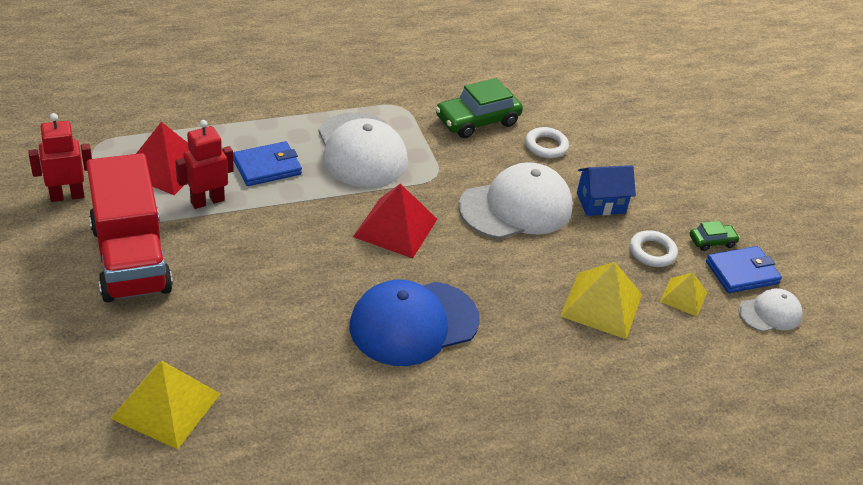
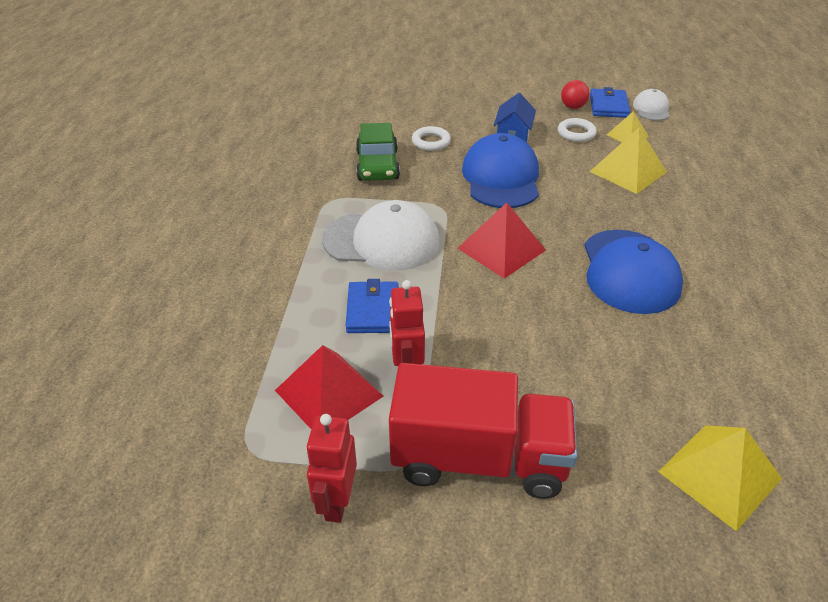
camera: 60 degrees left, 0 degrees up
(516, 207) = (501, 178): white cap -> blue cap
(712, 241) = (573, 107): green car -> red ball

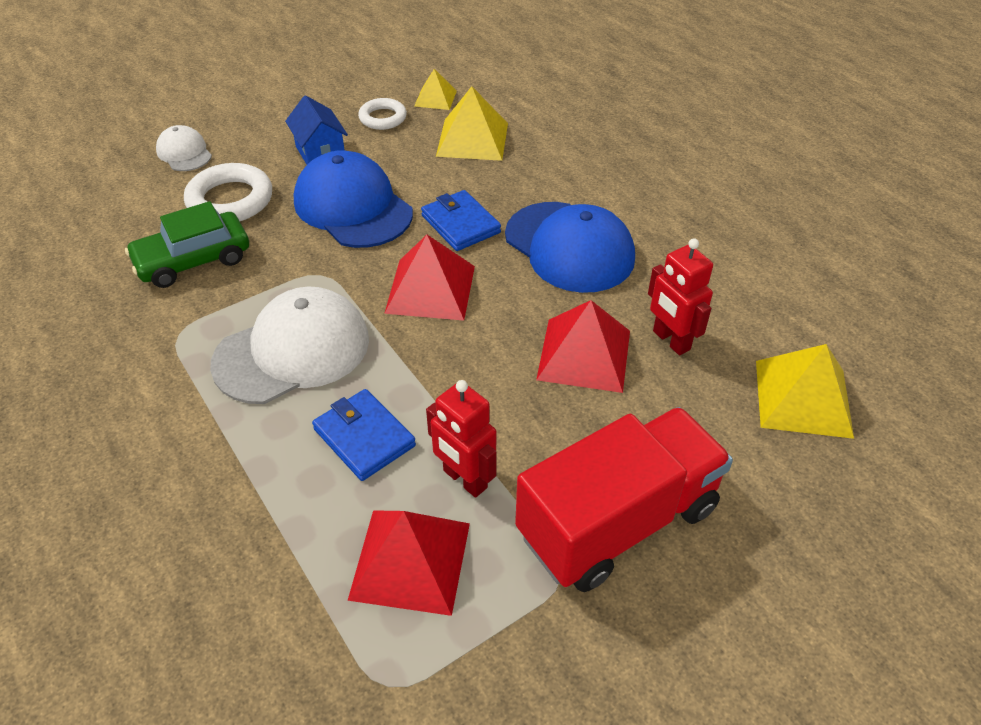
camera: 40 degrees left, 5 degrees up
(336, 502) = (535, 666): red robot -> red robot (670, 340)
(377, 165) = (193, 260): green car -> green car turned 105 degrees clockwise
(431, 142) = (230, 200): white ring -> white ring, size x1.61
(567, 344) = (584, 354): none -> red pyramid
(573, 107) = (350, 88): red ball -> none
(608, 106) = (386, 71): blue wallet -> blue wallet (460, 224)
(651, 109) = (431, 57): white cap -> white cap (184, 153)

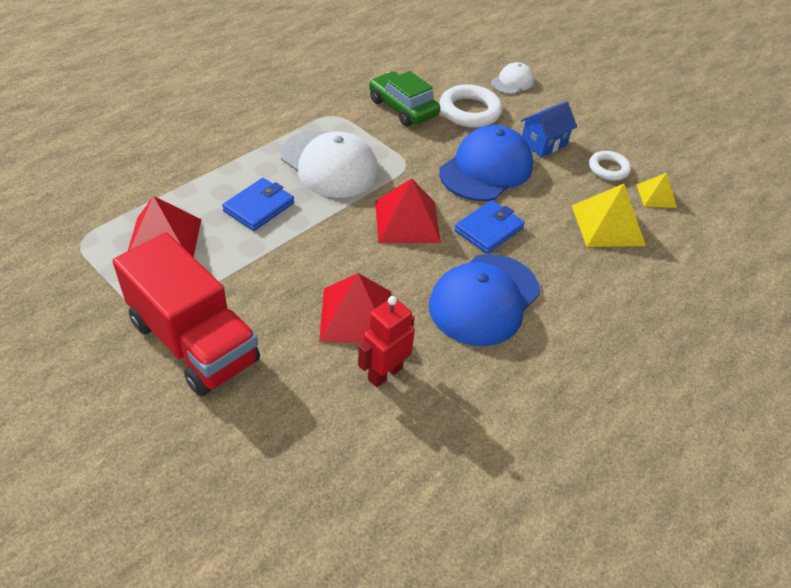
camera: 75 degrees right, 0 degrees up
(464, 479) = (227, 258): red robot -> none
(803, 398) = (332, 474): yellow pyramid -> none

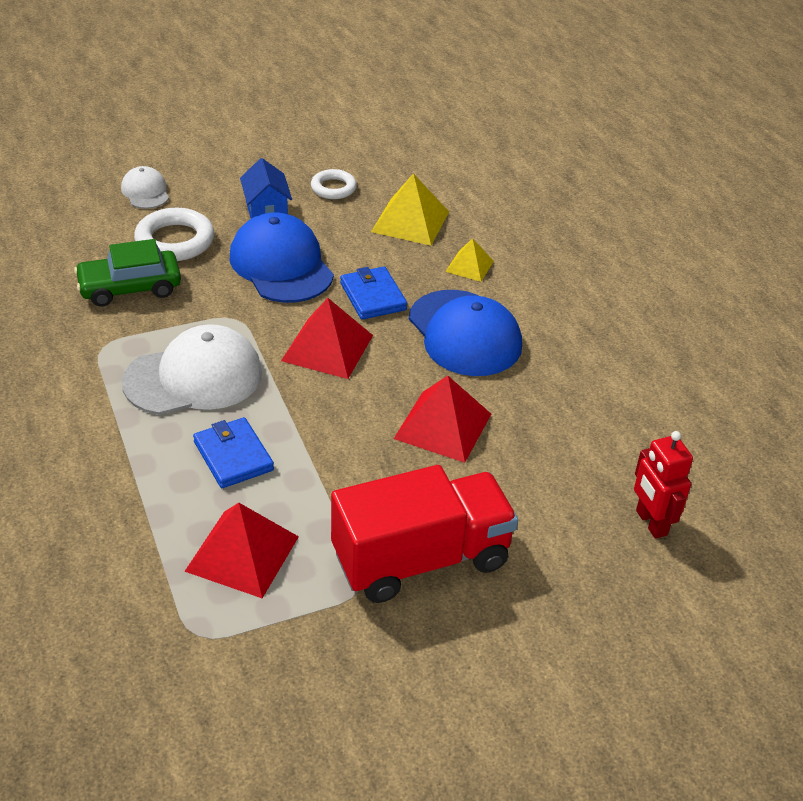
camera: 65 degrees left, 5 degrees down
(384, 373) = (524, 428): red robot -> red robot (651, 523)
(656, 196) = (389, 177): yellow pyramid -> yellow pyramid (469, 266)

